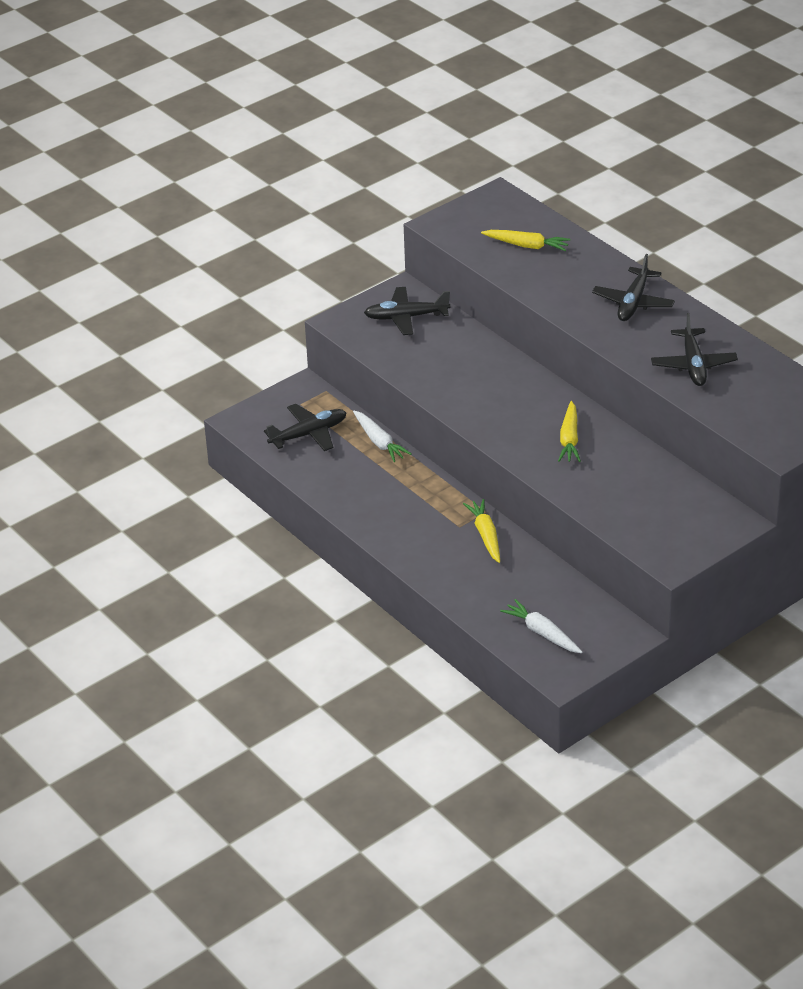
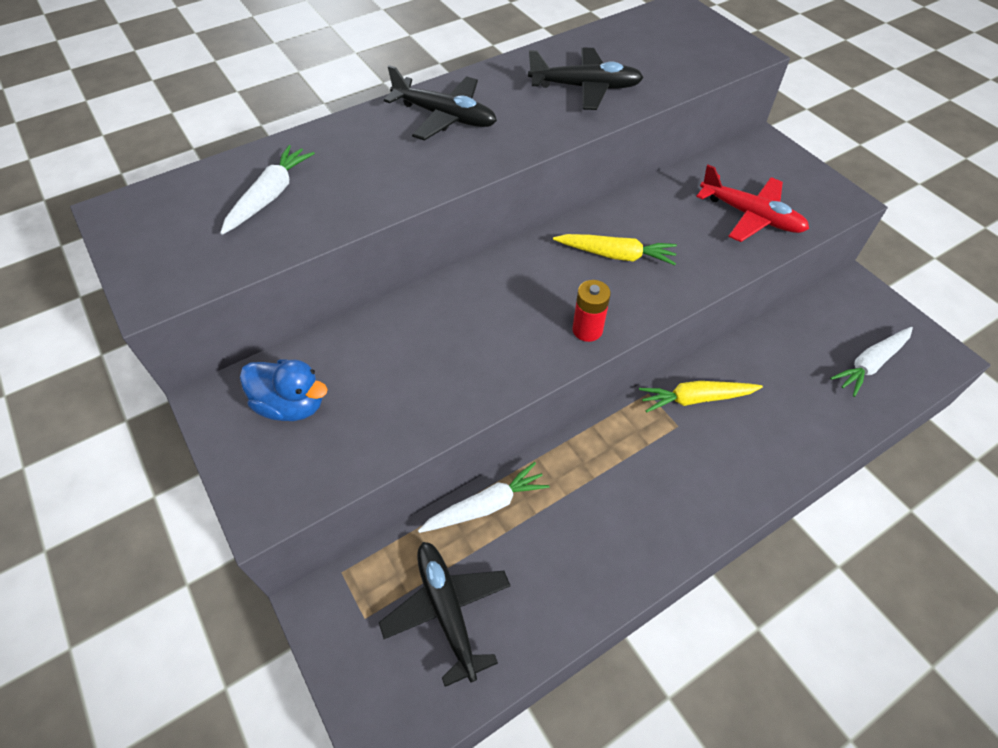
camera: 85 degrees left, 15 degrees up
(406, 317) = (291, 404): black plane -> blue duck
(491, 429) = (587, 330): none -> red battery
(527, 246) = (270, 196): yellow carrot -> white carrot
(634, 509) = (751, 216): none -> red plane

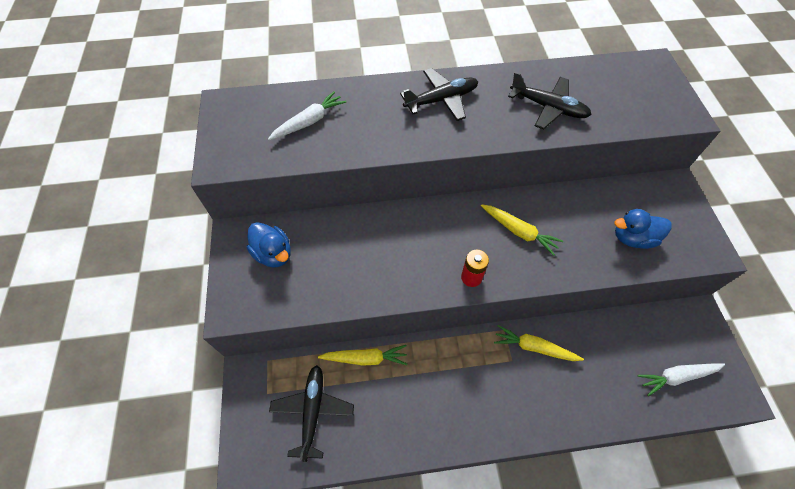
camera: 25 degrees right, 5 degrees up
(445, 117) = (441, 100): black plane -> black plane turned 75 degrees counterclockwise
(486, 506) = (365, 358): white carrot -> yellow carrot
(751, 216) = (632, 238): red plane -> blue duck

